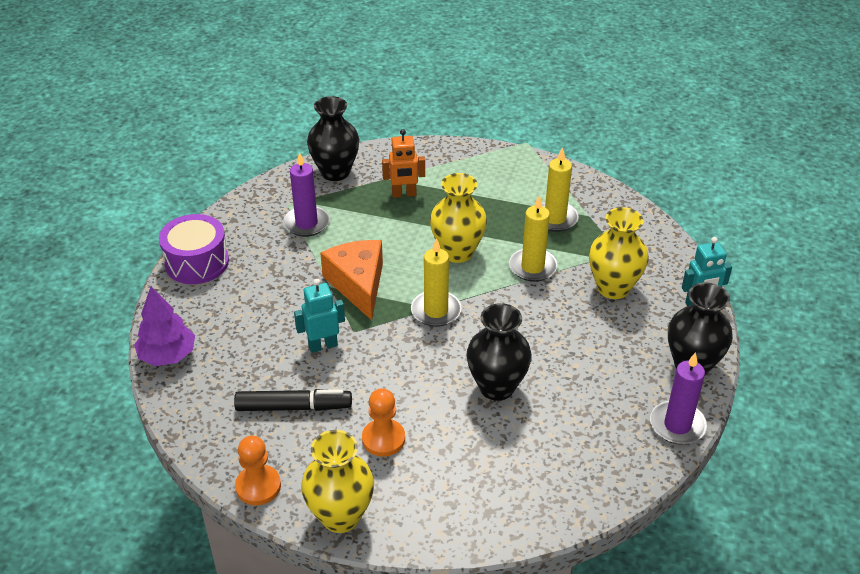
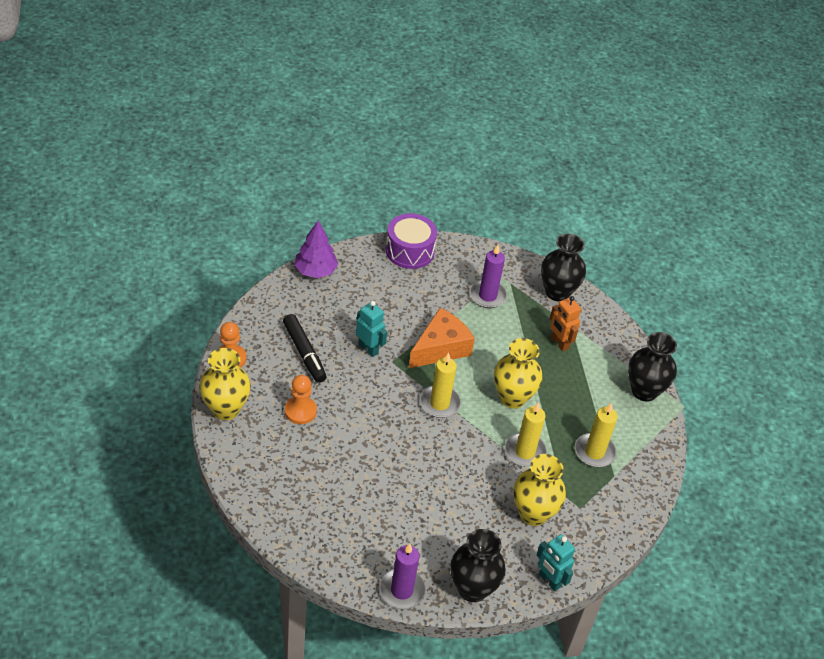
camera: 60 degrees right, 5 degrees up
(496, 387) = (381, 463): black vase -> black vase (644, 391)

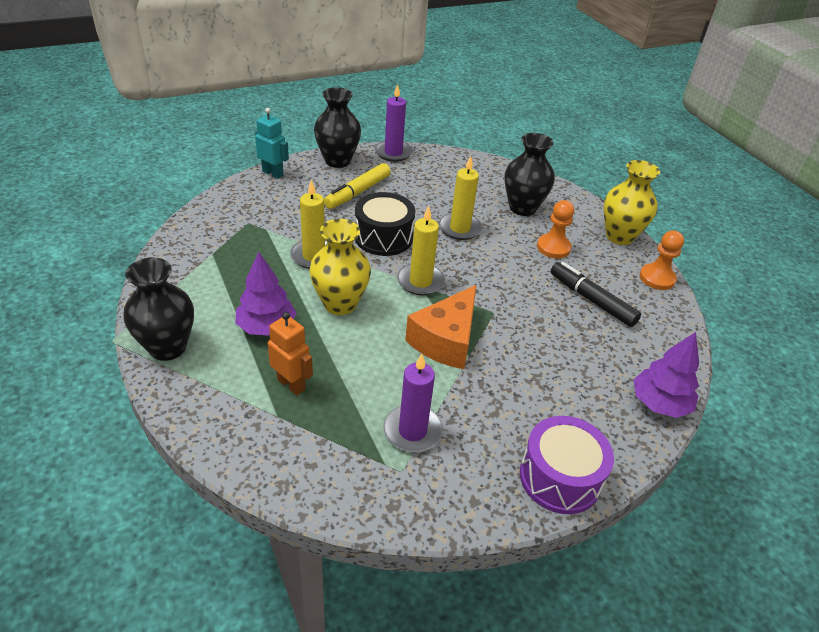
camera: 165 degrees right, 5 degrees down
(368, 349) = (528, 320): turquoise robot -> none
(455, 459) = (383, 237): none -> black drum
(463, 528) = (358, 192): none -> yellow marker
(533, 513) = (295, 211): yellow vase -> none
(557, 292) = (305, 468): black vase -> black vase (522, 208)
(572, 391) = (266, 327): none -> purple tree
(594, 452) = (235, 270): yellow candle -> yellow candle (459, 228)

